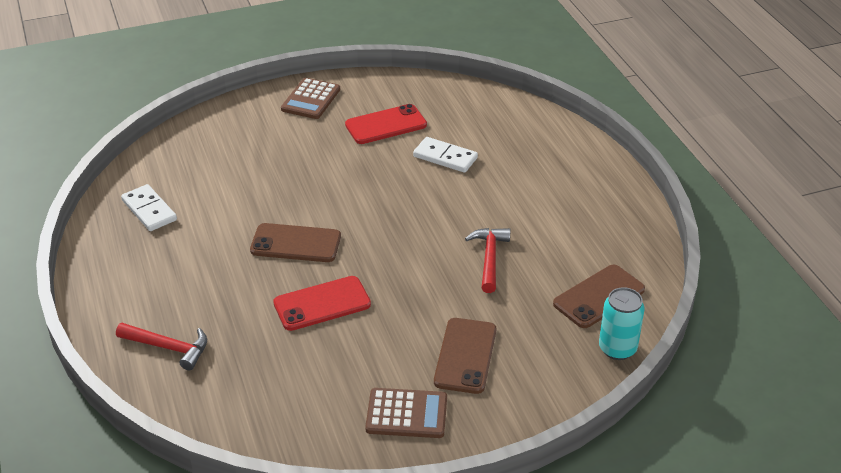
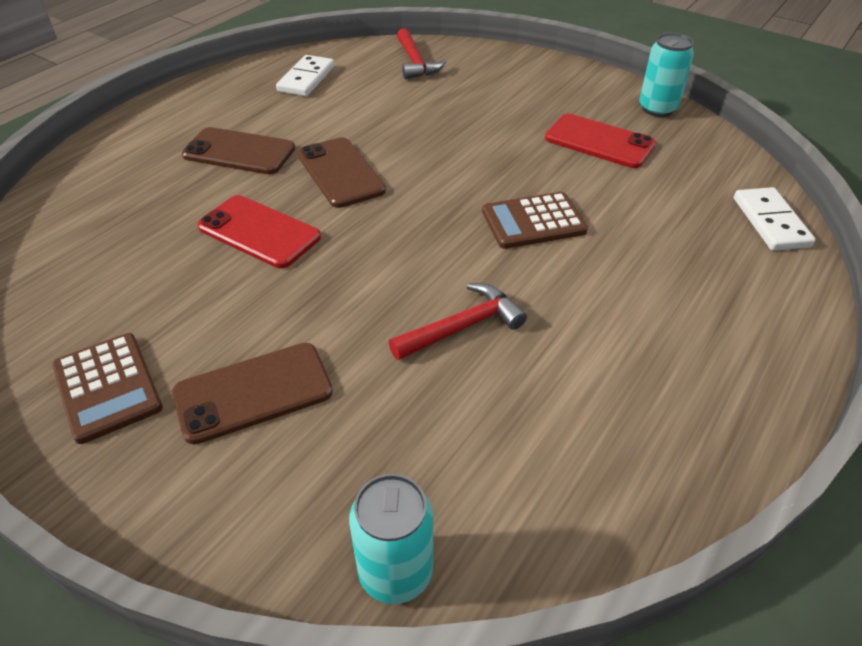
camera: 55 degrees right, 5 degrees up
(168, 347) = (120, 170): red hammer -> red hammer (415, 62)
(311, 99) = (572, 84): brown calculator -> brown calculator (533, 221)
(379, 84) = (657, 109): none -> turquoise can
(445, 157) = (603, 205): white domino -> white domino (771, 222)
(599, 297) = (495, 486): brown phone -> brown phone (239, 152)

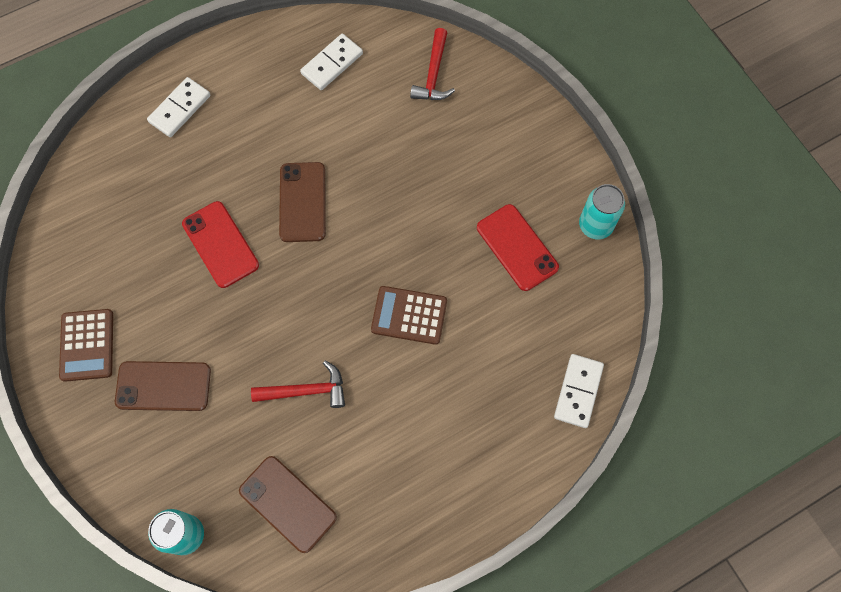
camera: 25 degrees right, 25 degrees up
(147, 145) = (179, 109): none -> white domino
(239, 152) = (241, 145): brown phone -> brown phone (287, 504)

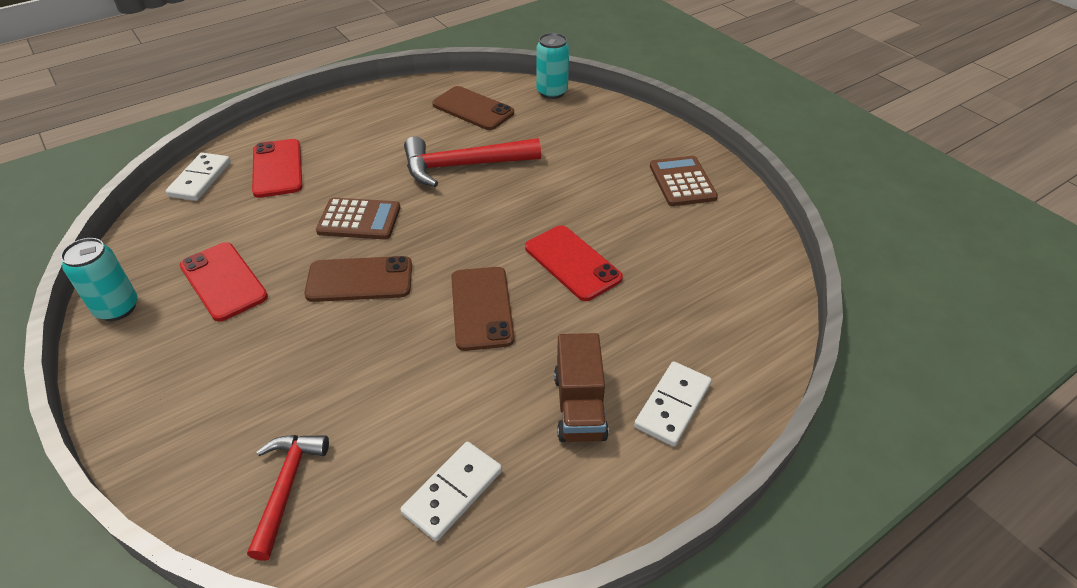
camera: 175 degrees right, 25 degrees down
(163, 386) = (598, 161): brown phone -> brown phone (360, 279)
(243, 113) = (579, 406): none -> brown truck
(306, 390) = (463, 166): red hammer -> red hammer, size x1.55
(502, 403) = (277, 168): none -> red phone

